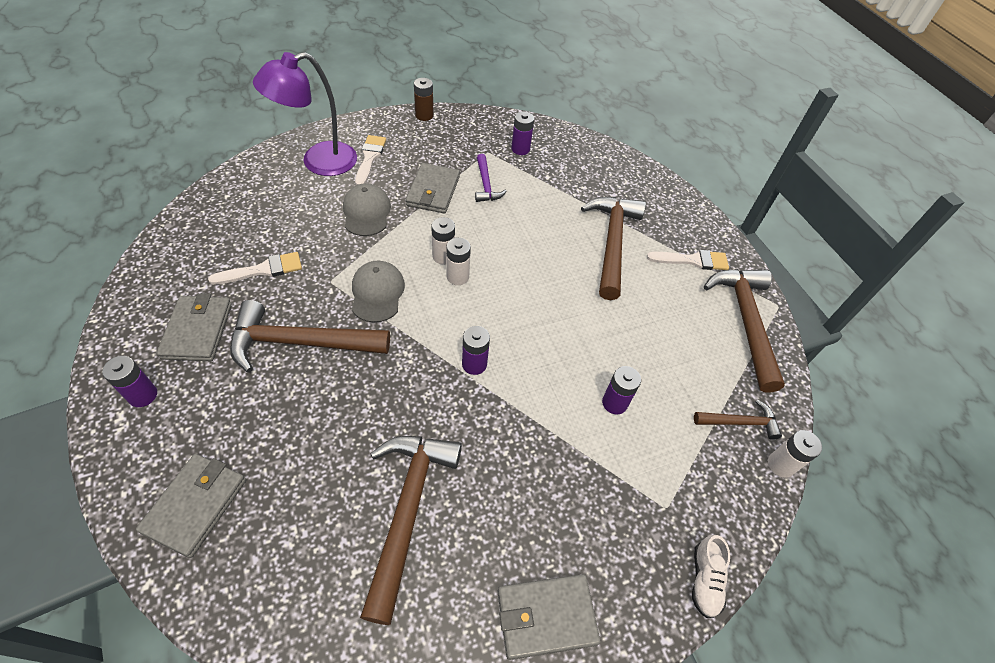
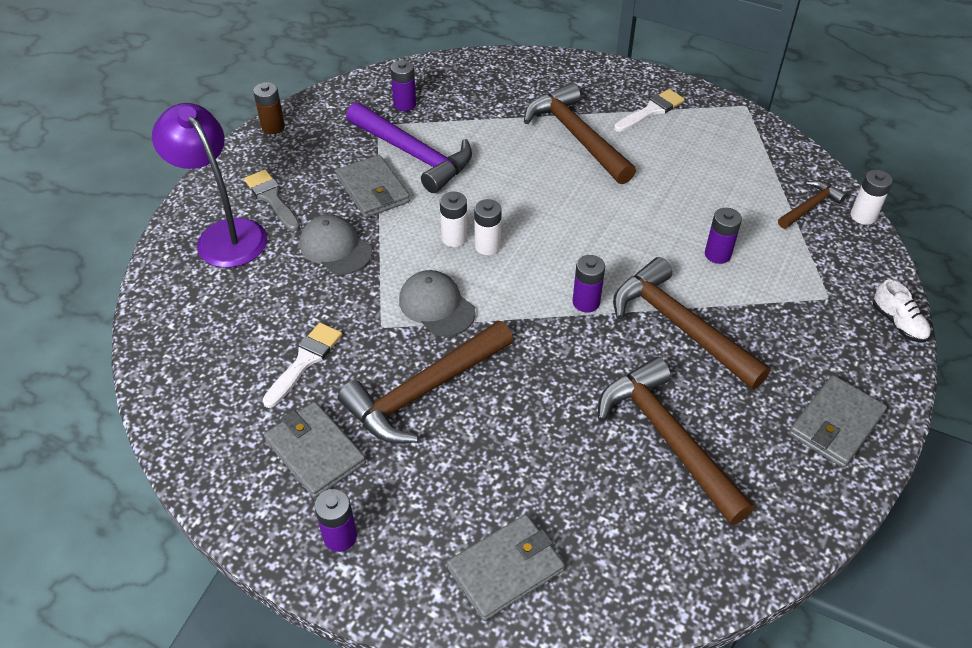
camera: 35 degrees left, 5 degrees down
(196, 505) = (506, 569): grey wallet -> grey wallet turned 75 degrees clockwise
(318, 162) = (225, 234): purple lamp -> purple lamp turned 120 degrees clockwise
(370, 158) = (272, 198): white brush -> grey brush
(486, 185) = (414, 154): purple hammer -> purple hammer, size x1.91
(745, 321) = (737, 132): brown hammer -> brown hammer (679, 326)

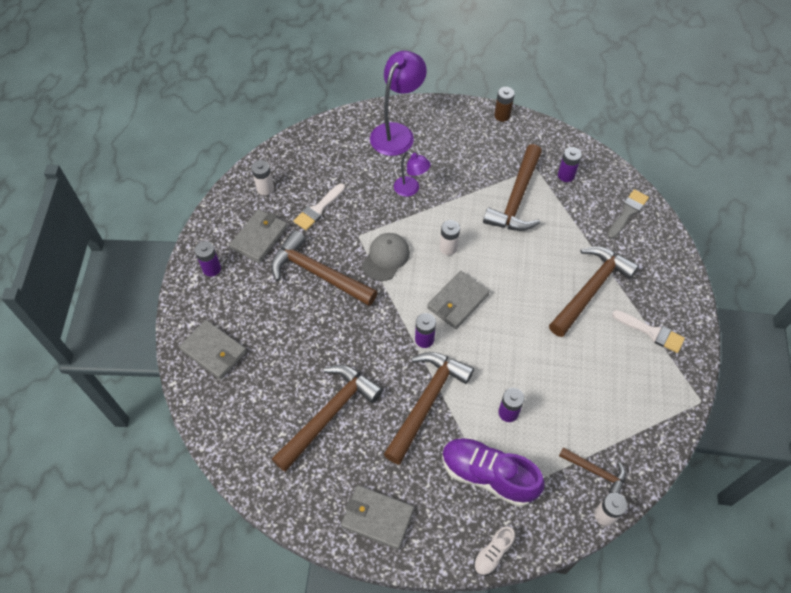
camera: 70 degrees right, 10 degrees up
(272, 198) = (437, 142): grey brush -> grey brush (628, 212)
(305, 361) = (318, 209): white brush -> white brush turned 120 degrees clockwise
(335, 248) = (411, 189): grey cap -> purple lamp
(373, 190) = (471, 189): grey wallet -> grey wallet (457, 301)
(414, 154) = (516, 199): purple hammer -> brown hammer
(487, 246) = (450, 268): white battery -> white battery (265, 188)
(797, 297) = (488, 475): none -> purple shoe

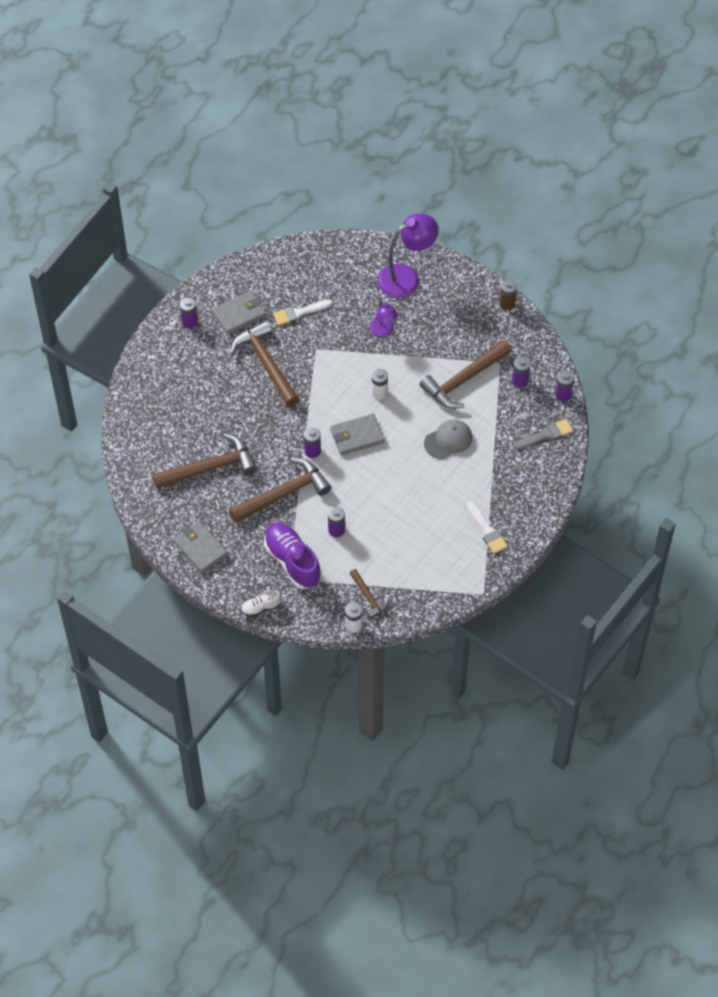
camera: 30 degrees right, 0 degrees up
(214, 351) = (156, 384): grey wallet -> none
(265, 188) = (268, 276): white battery -> none
(386, 258) = (325, 377): grey cap -> grey cap (448, 440)
(591, 289) = (466, 477): brown hammer -> none
(612, 170) = (563, 395): none -> purple battery

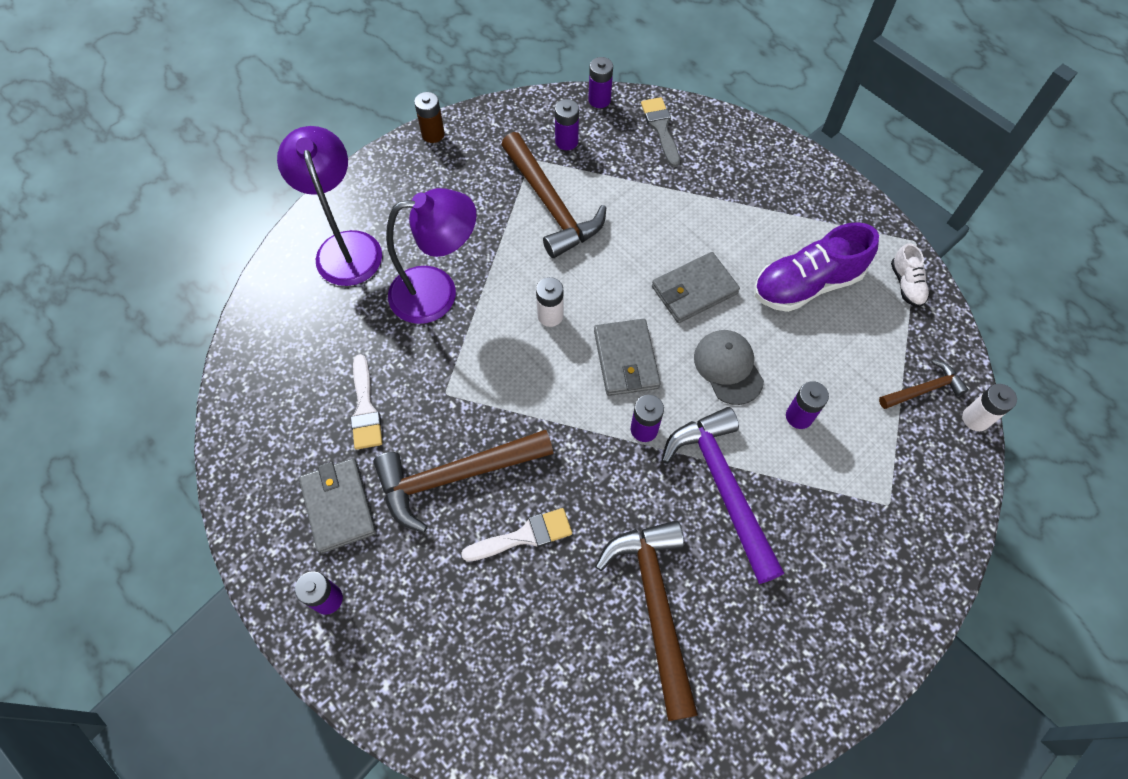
camera: 80 degrees left, 5 degrees up
(200, 548) = (825, 649): grey wallet -> grey wallet (694, 290)
(261, 608) = (947, 558): white shoe -> white shoe (906, 284)
(284, 493) = (722, 487): brown hammer -> purple hammer
(292, 561) = (856, 493): purple shoe -> purple shoe (806, 284)
(383, 331) = (437, 292): purple lamp -> purple lamp, size x1.79
(448, 440) = (652, 240): grey cap -> grey cap (728, 368)
(487, 530) = (811, 219): white brush -> white brush (524, 536)

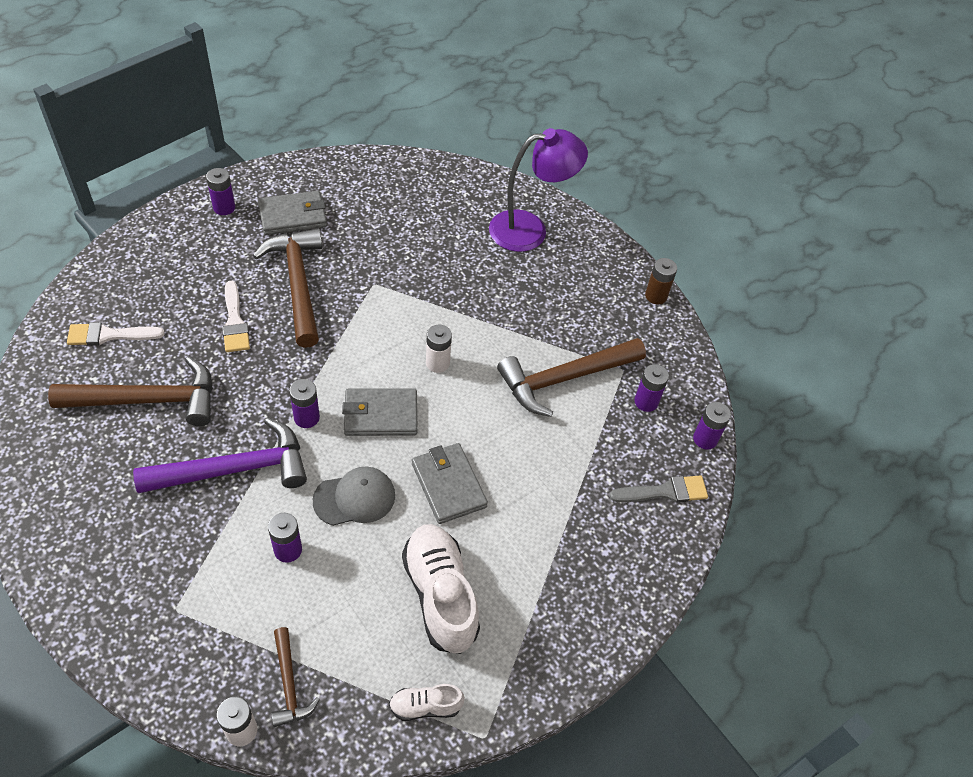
camera: 90 degrees right, 10 degrees down
(365, 408) = (371, 234): white brush -> white brush (109, 335)
(437, 292) = (474, 286): purple lamp -> none
(806, 284) = (440, 595): purple shoe -> white shoe

